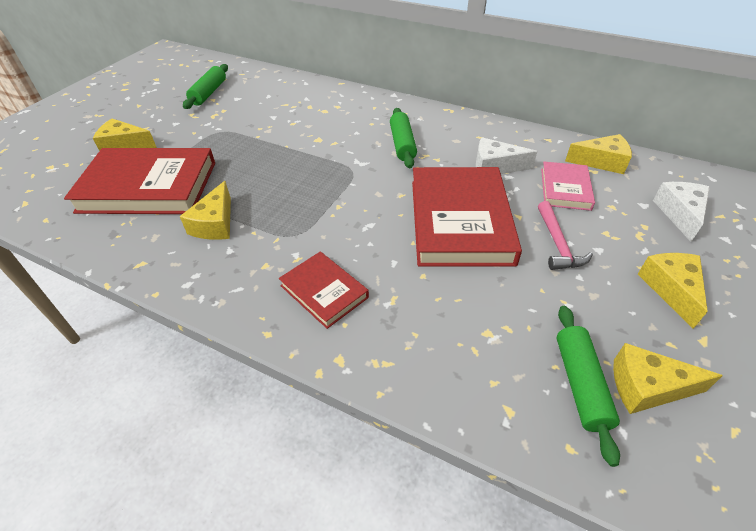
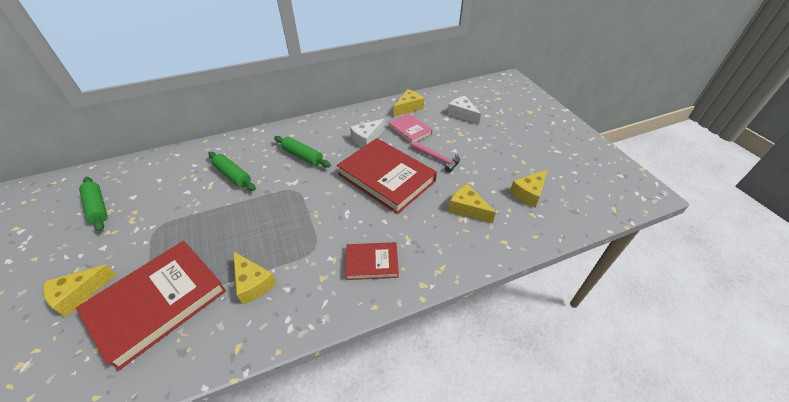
camera: 50 degrees left, 0 degrees up
(580, 384) = (511, 210): green rolling pin -> green rolling pin (233, 175)
(671, 289) = (494, 149): yellow cheese -> yellow cheese (467, 208)

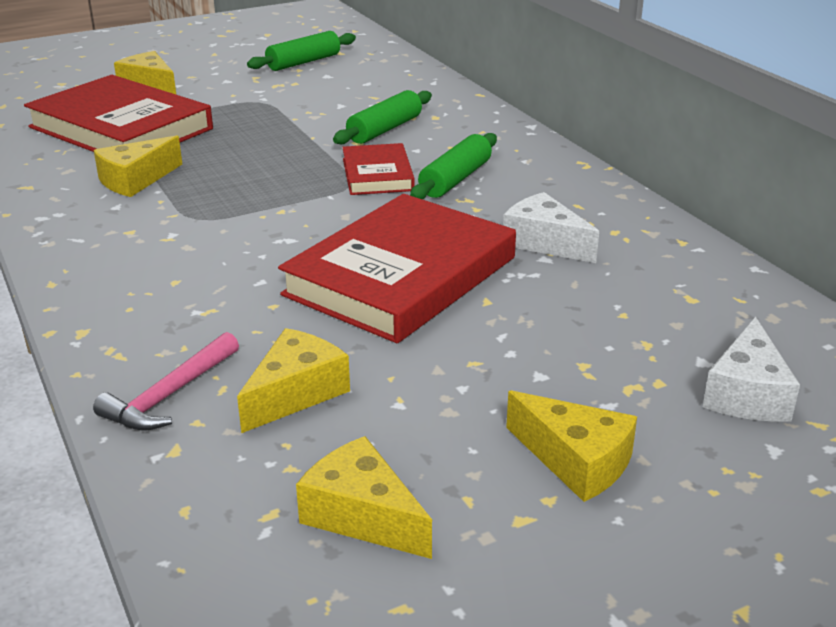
camera: 85 degrees right, 15 degrees down
(372, 262) = (151, 275): red book -> red book (377, 174)
(408, 108) = (723, 293): yellow cheese -> yellow cheese (575, 461)
(410, 130) = (607, 300): pink book -> none
(437, 159) = (491, 346): pink hammer -> pink hammer (170, 395)
(462, 114) = (746, 393): white cheese -> white cheese turned 150 degrees clockwise

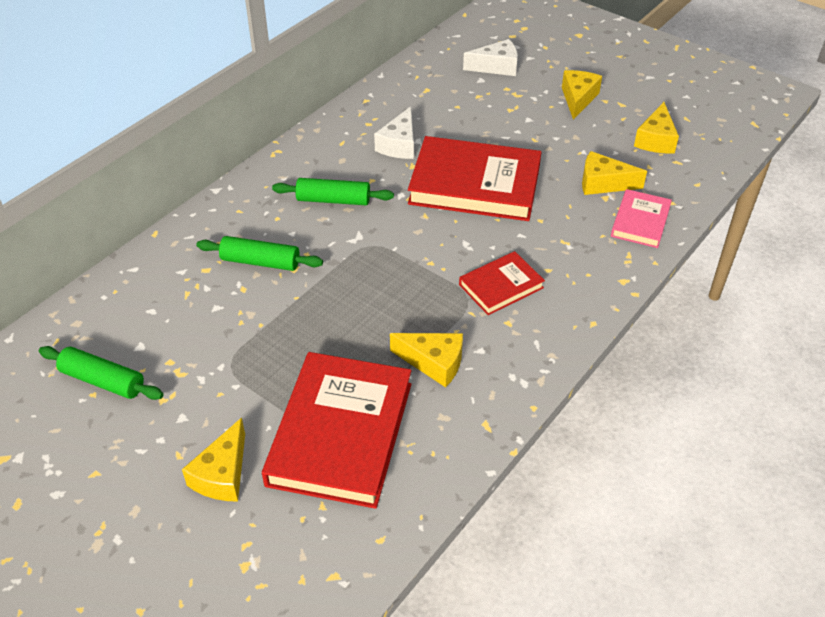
camera: 115 degrees left, 15 degrees up
(170, 395) = (640, 221): pink hammer -> pink book
(377, 174) = (346, 238): red book -> red book (501, 286)

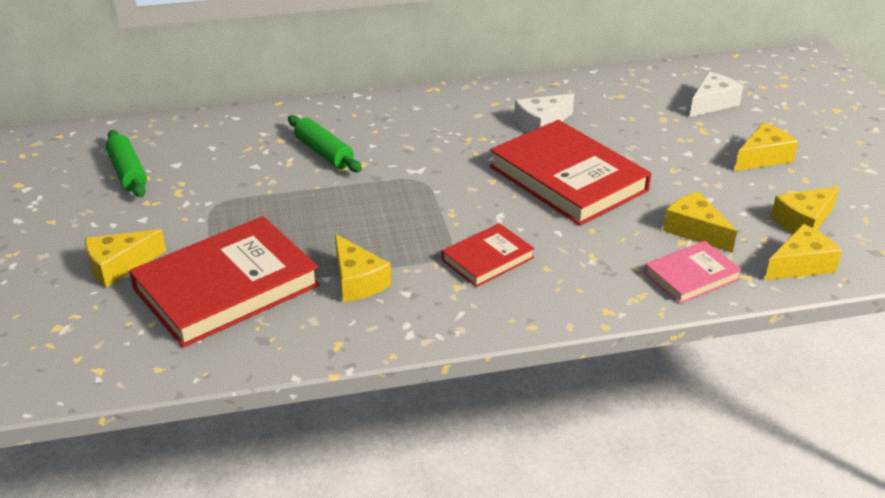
camera: 40 degrees right, 10 degrees down
(333, 200) = (433, 138): green rolling pin -> none
(496, 67) = (712, 103): white cheese -> white cheese turned 75 degrees counterclockwise
(501, 286) = (487, 259): red book -> red book turned 45 degrees counterclockwise
(689, 175) = (800, 265): none -> yellow cheese

